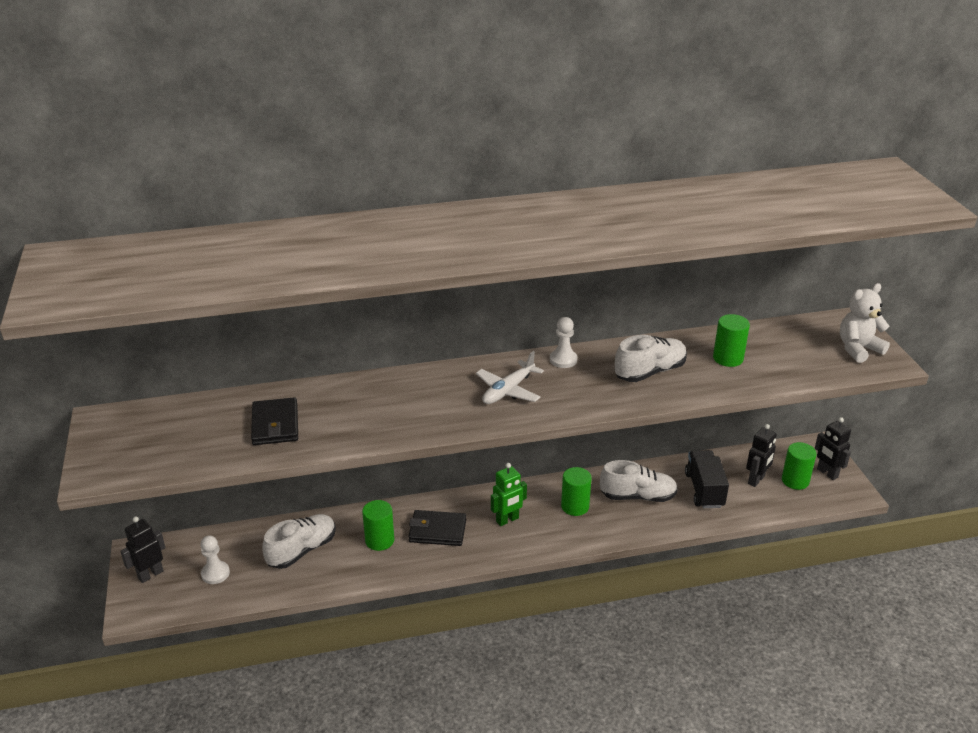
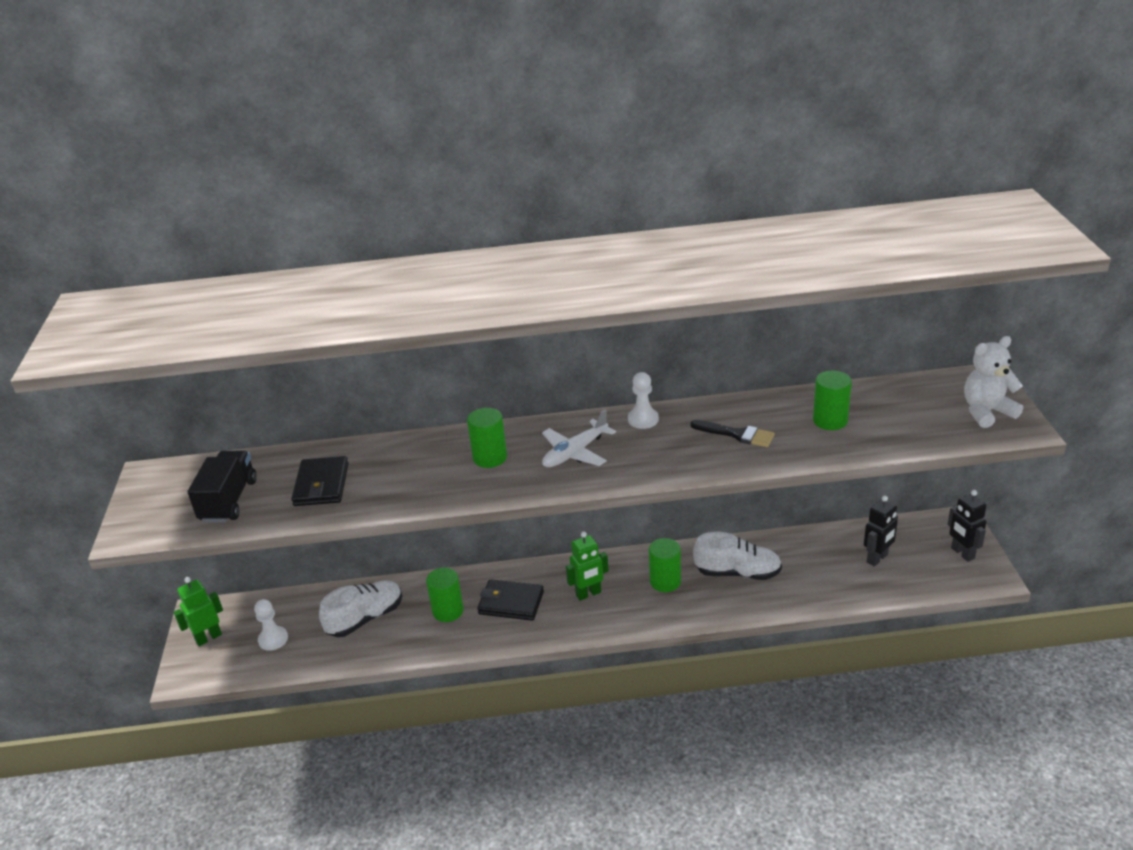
camera: 10 degrees right, 0 degrees up
(150, 574) = (208, 637): black robot -> green robot
(650, 372) = (737, 434): white shoe -> black brush
(704, 490) = (815, 568): black truck -> black truck (229, 501)
(795, 481) = (923, 561): green cylinder -> green cylinder (490, 458)

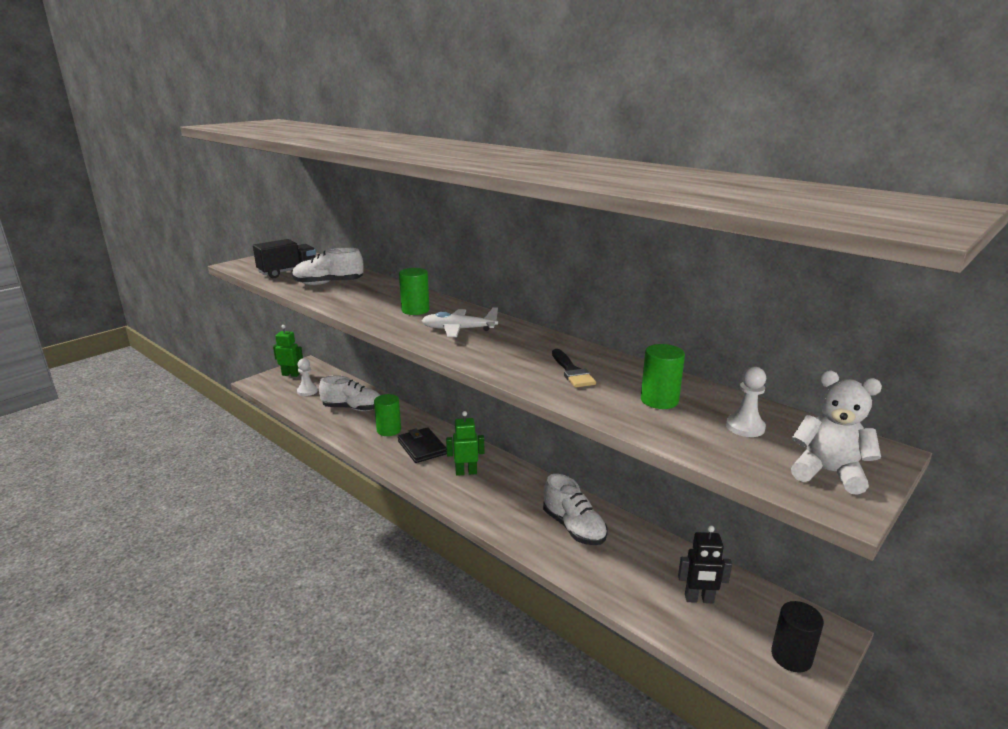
camera: 45 degrees right, 10 degrees down
(321, 485) = (328, 284): black wallet -> white shoe
(588, 594) = (466, 472): green robot -> green robot turned 150 degrees clockwise
(643, 419) = (532, 336): white pawn -> white pawn (745, 427)
(665, 581) = (519, 498): green cylinder -> none
(962, 553) = (791, 657): black robot -> black cylinder

